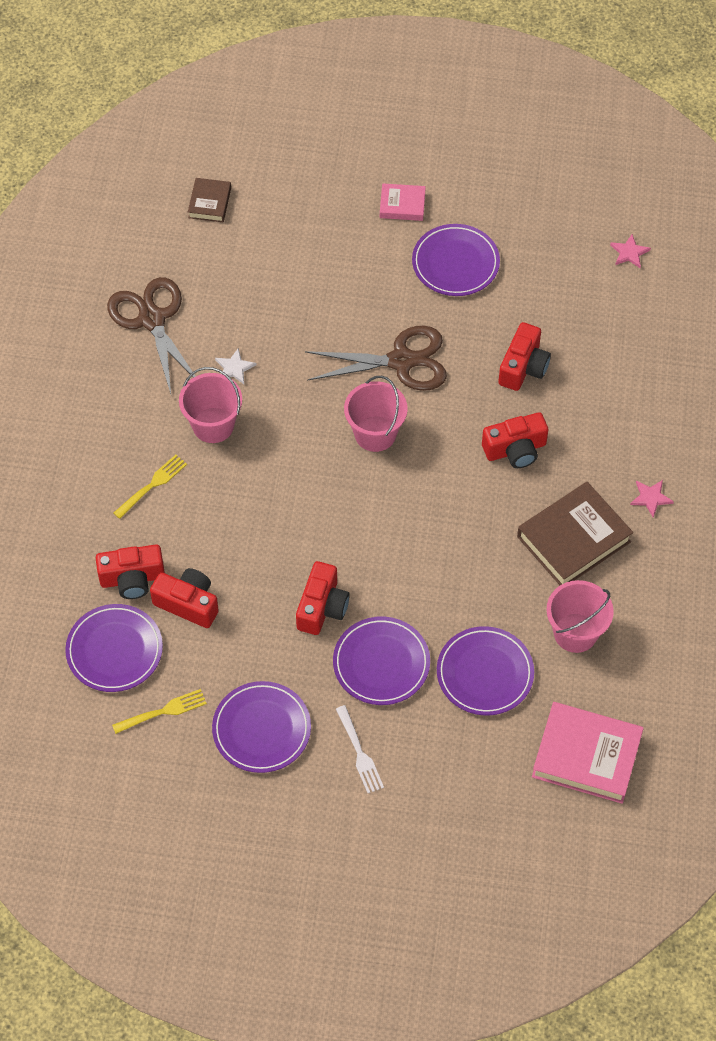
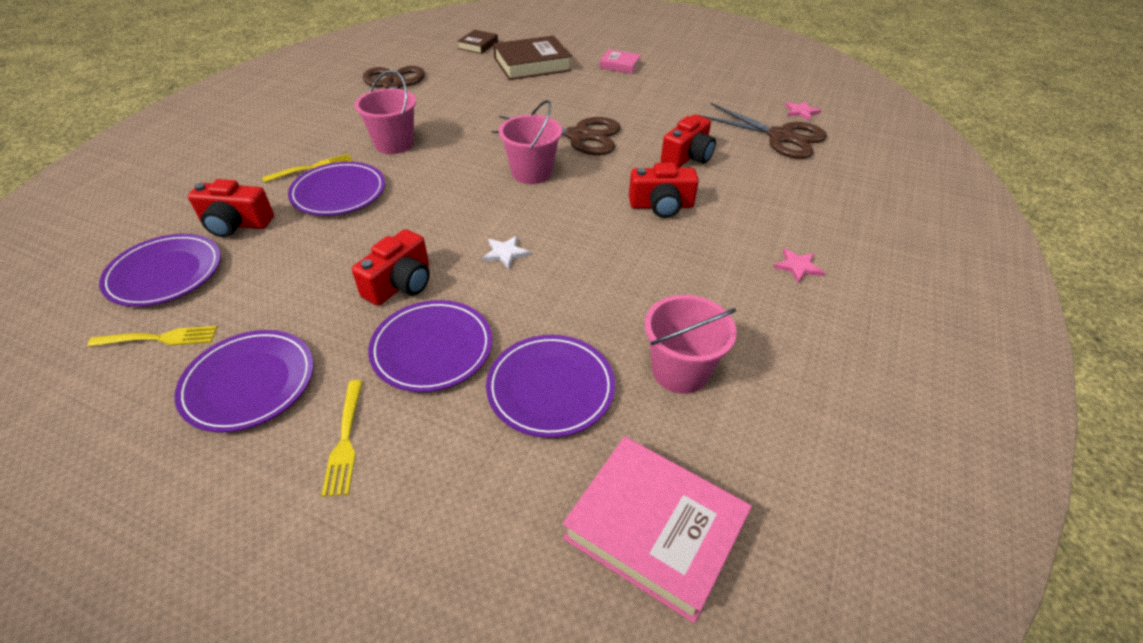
camera: 15 degrees right, 15 degrees down
(188, 603) = (270, 253): red camera -> none
(234, 368) = (437, 117): white star -> white star (505, 253)
(359, 752) = (345, 440): white fork -> yellow fork
(455, 263) = (649, 95): purple plate -> purple plate (339, 193)
(574, 539) = (702, 283): brown book -> brown book (532, 64)
(612, 306) = (780, 137): none -> brown scissors

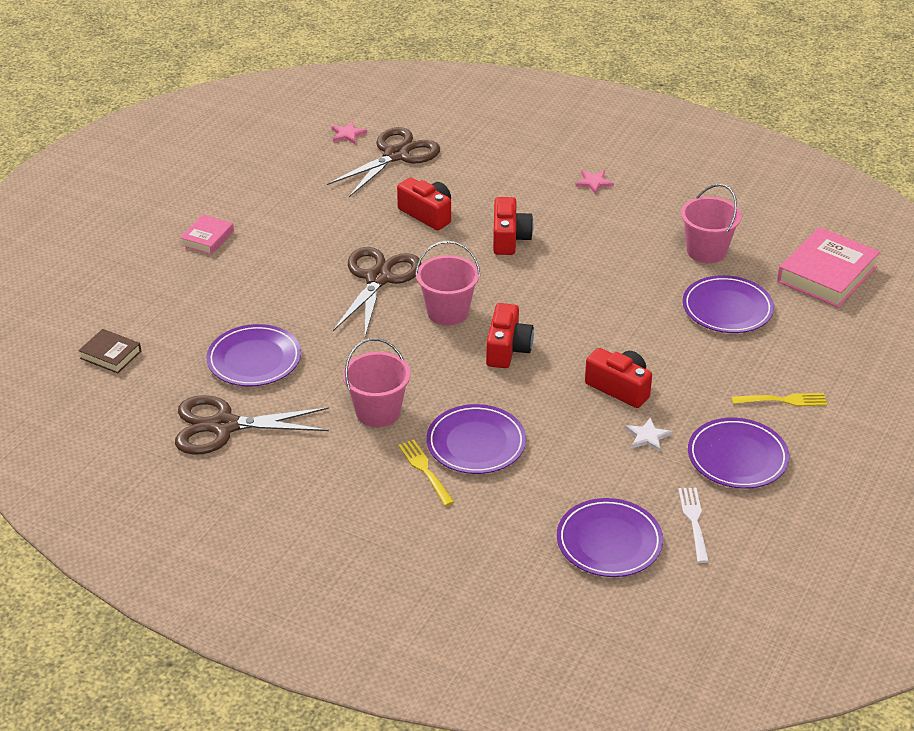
camera: 85 degrees left, 5 degrees down
(158, 338) = (694, 522): yellow fork -> white fork
(236, 224) = (530, 510): red camera -> red camera (507, 349)
(432, 348) = (694, 365): purple plate -> purple plate (254, 359)
(505, 253) = (577, 329): white star -> white star (647, 436)
(532, 64) = (187, 307): brown book -> none

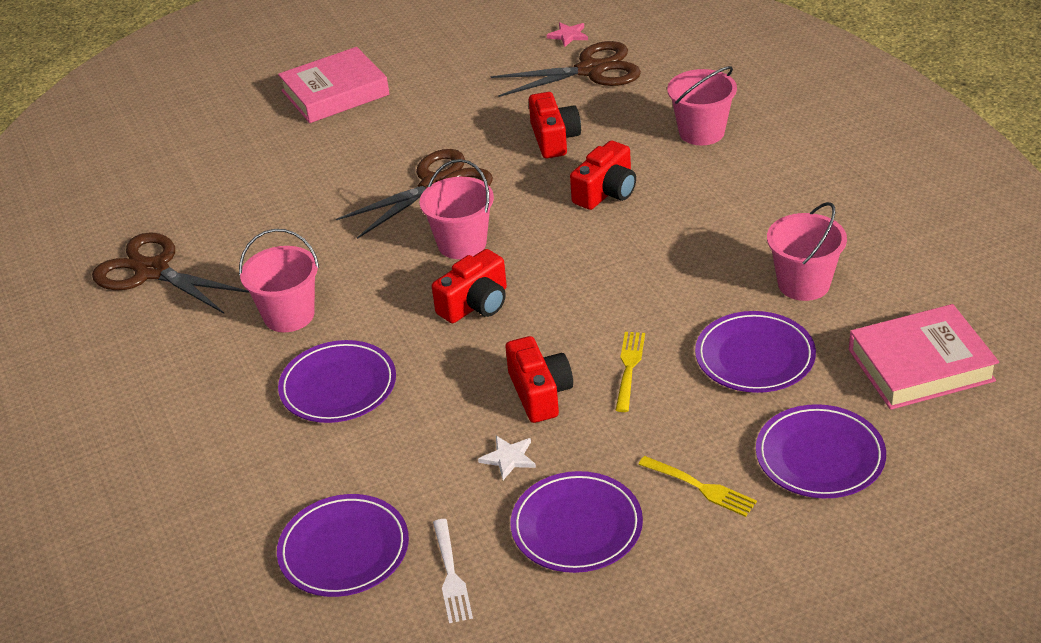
camera: 40 degrees right, 0 degrees up
(110, 355) = (142, 169): brown book -> none
(207, 238) = (335, 93): pink book -> pink book, size x1.86
(254, 359) = (245, 220): purple plate -> purple plate (820, 456)
(425, 471) = (264, 392): yellow fork -> yellow fork (629, 368)
(528, 174) = (701, 132): none -> pink bucket
(594, 182) = (761, 165): pink star -> none
(694, 522) = (450, 574): white fork -> white fork turned 135 degrees clockwise

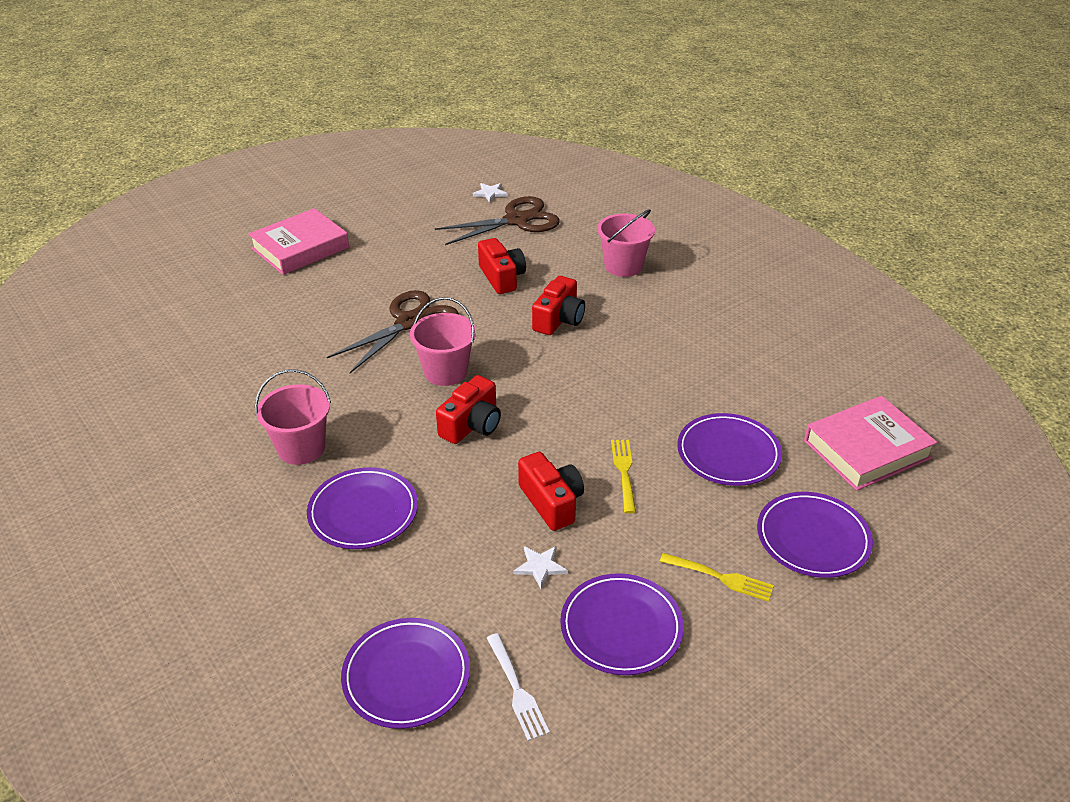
camera: 15 degrees left, 0 degrees up
(152, 271) = (160, 416): brown scissors -> none
(568, 35) = (490, 193): pink star -> white star
(803, 284) = (747, 387): pink bucket -> none

